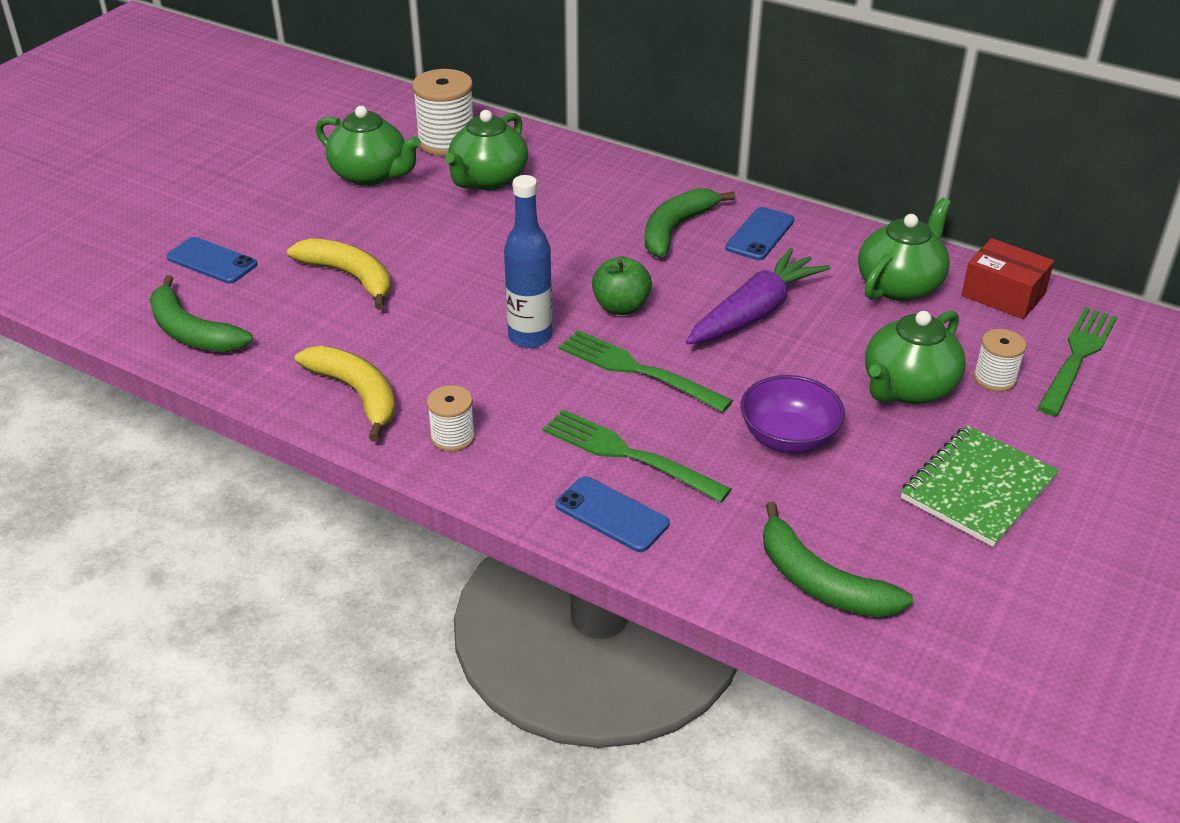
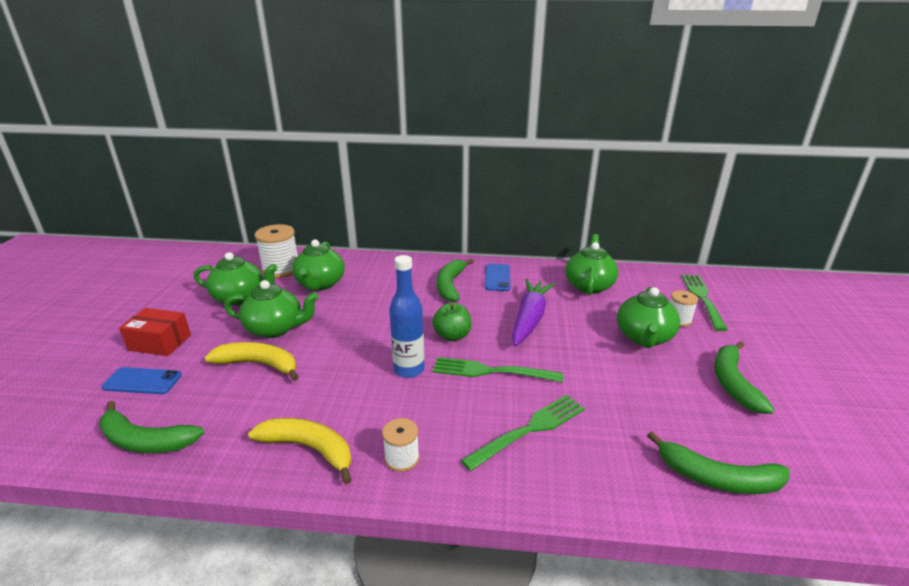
camera: 25 degrees left, 10 degrees down
(394, 233) = (275, 328): none -> green teapot
(612, 514) = (553, 479): blue phone -> none
(628, 455) = (529, 430): green fork -> green fork turned 135 degrees clockwise
(788, 438) = (611, 386): purple bowl -> none
(977, 488) = (733, 383): green notebook -> green banana
(1003, 295) = (639, 278): red box -> red box (160, 342)

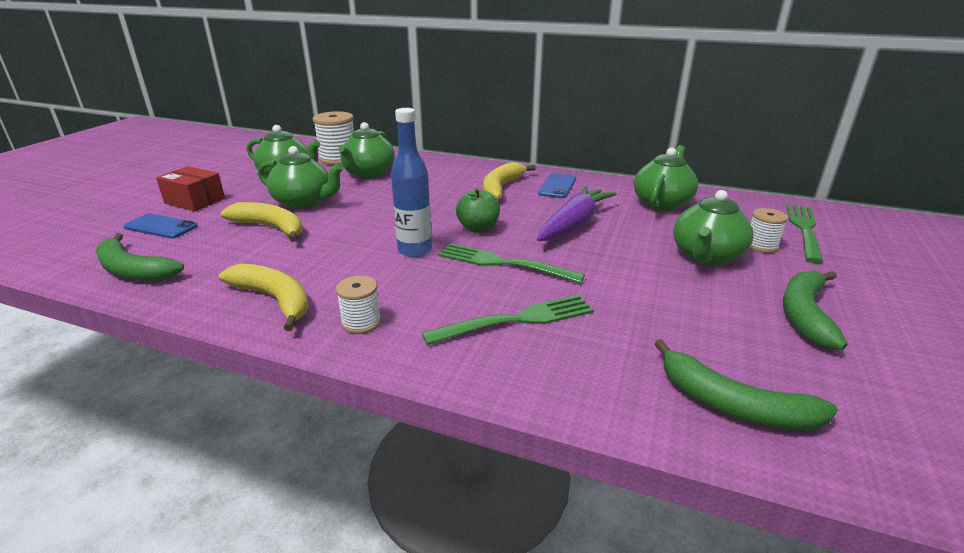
camera: 15 degrees right, 0 degrees up
(450, 285) = (501, 187): green banana -> yellow banana

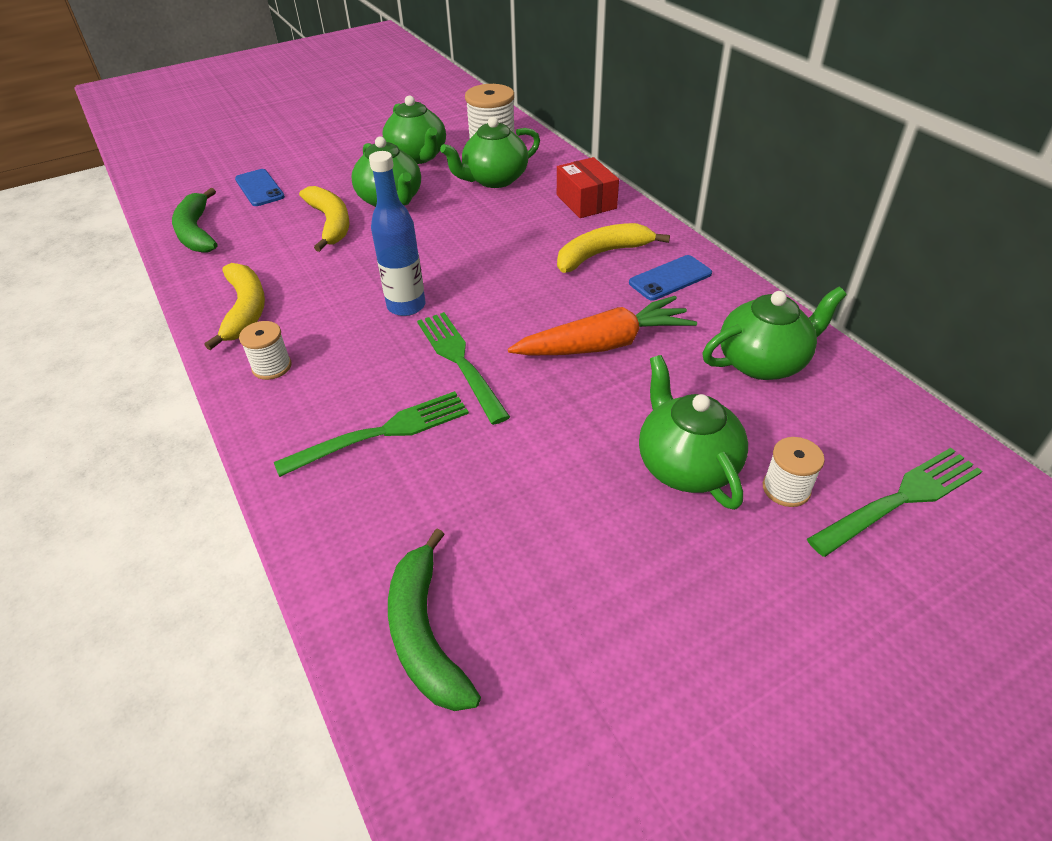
camera: 40 degrees right, 15 degrees up
(195, 201) = (313, 164): red box -> red box (586, 202)
(478, 228) = (498, 304): green apple -> none
(516, 320) = (382, 433): green fork -> green fork turned 45 degrees counterclockwise
(574, 224) = (603, 344): purple carrot -> orange carrot
(706, 256) = (686, 465): green teapot -> green teapot turned 90 degrees clockwise
(805, 314) = (669, 602): green banana -> none

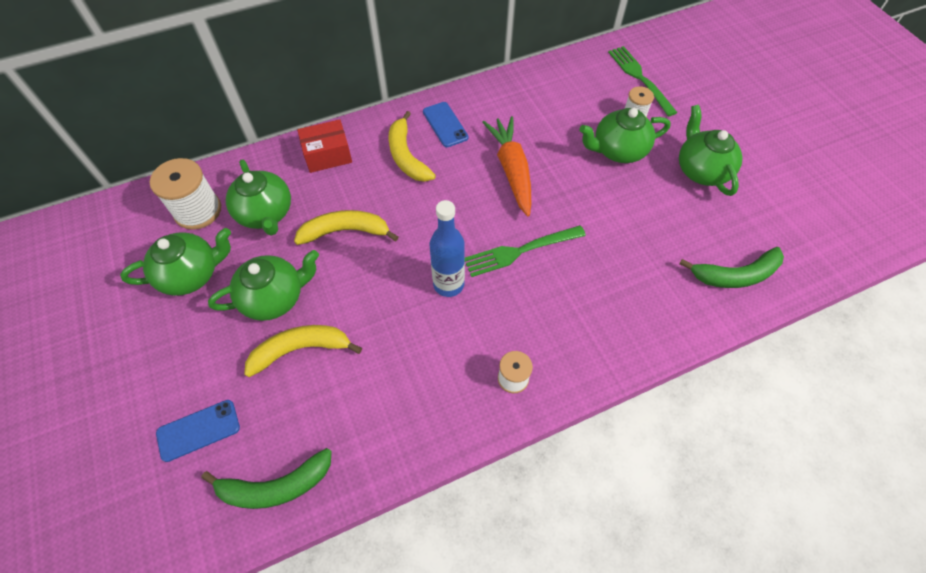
camera: 85 degrees left, 15 degrees up
(245, 310) = (432, 411): yellow banana -> yellow banana (345, 231)
(382, 433) = (589, 298): green fork -> none
(763, 362) = (537, 100): green teapot -> green teapot (701, 170)

